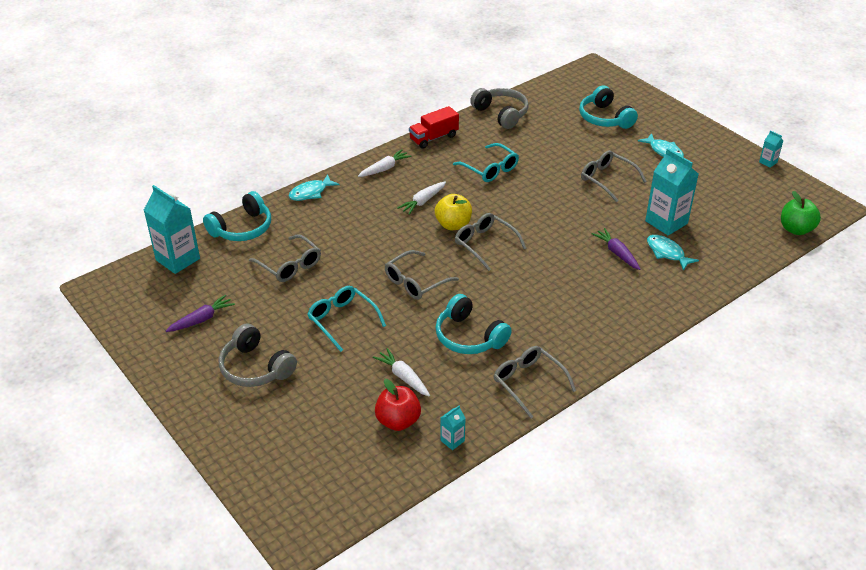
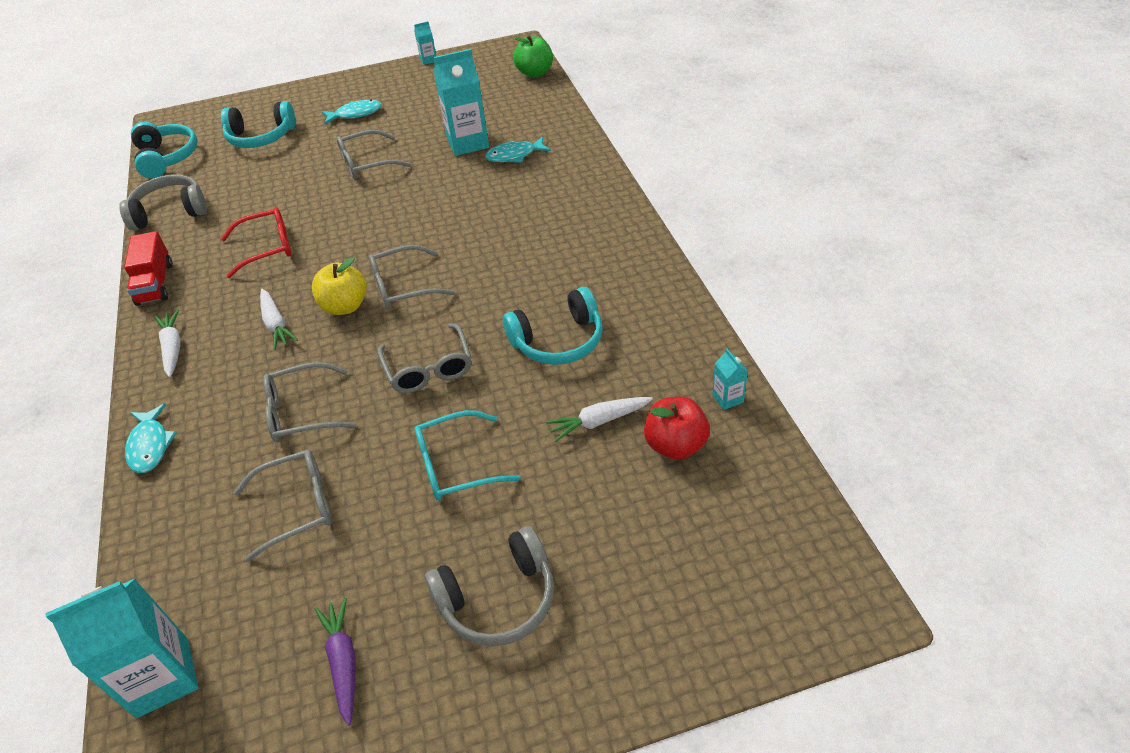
camera: 65 degrees left, 5 degrees up
(242, 228) = (159, 557): turquoise headphones -> turquoise headphones (167, 158)
(490, 169) = (266, 248): turquoise glasses -> red glasses
(529, 383) = (660, 308): grey glasses -> grey glasses (302, 412)
(616, 253) = (491, 188): purple carrot -> none

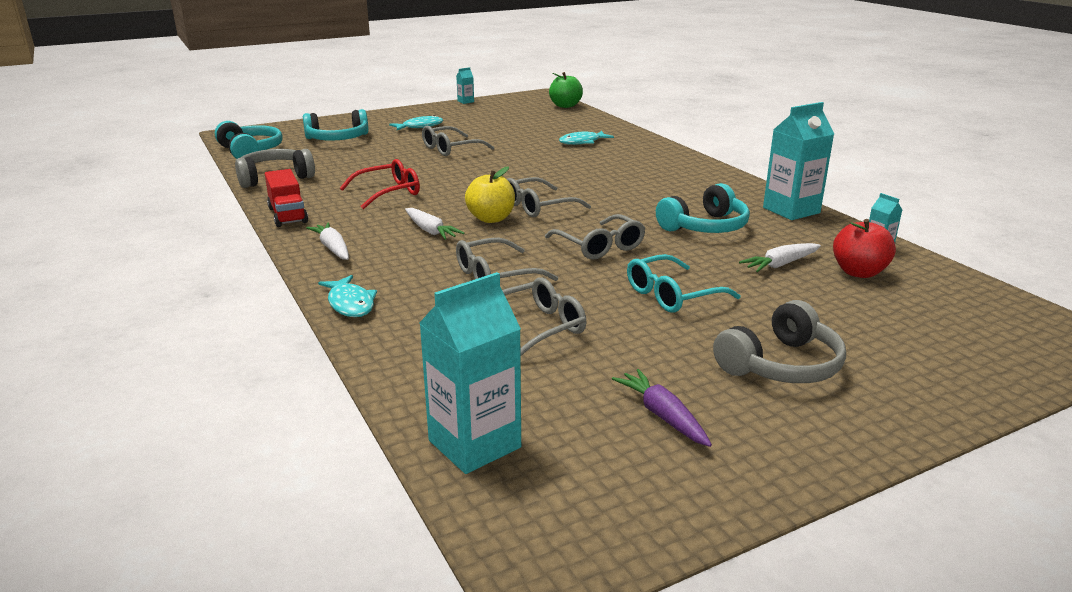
camera: 15 degrees left, 20 degrees down
(468, 143) = (535, 137): turquoise carton -> turquoise carton (791, 210)

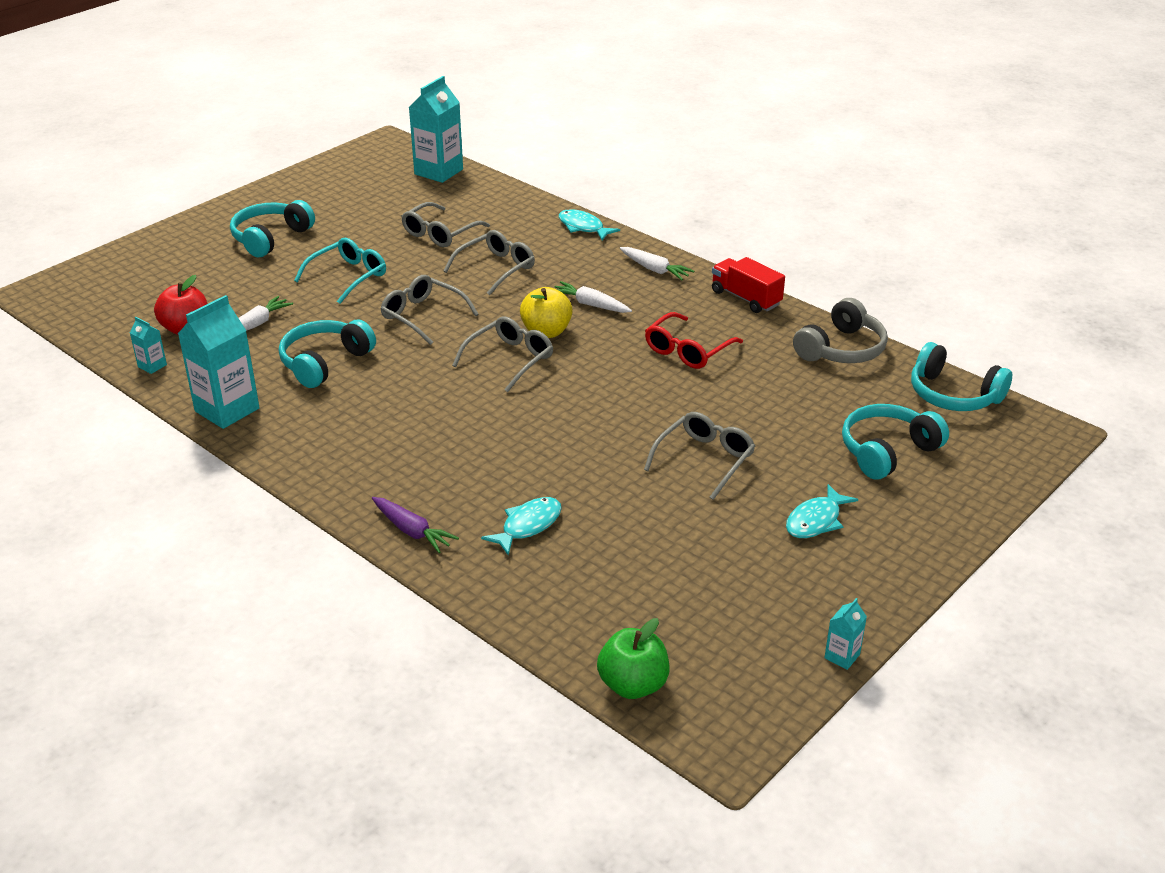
camera: 160 degrees right, 10 degrees up
(662, 415) = (343, 199): purple carrot -> purple carrot (412, 531)
(781, 365) = (270, 238): grey headphones -> turquoise headphones

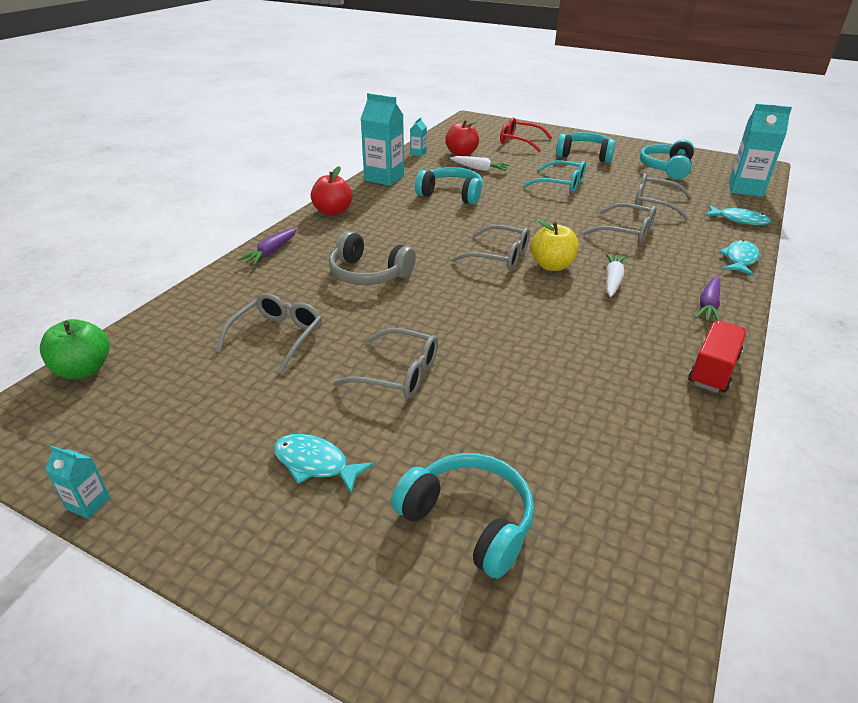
camera: 75 degrees right, 0 degrees up
(315, 468) = (333, 211): none -> red apple
(423, 316) = (533, 215): grey glasses -> grey glasses (277, 337)
(528, 526) = (283, 295): turquoise fish -> turquoise fish (739, 220)
(655, 270) = (708, 306): white carrot -> purple carrot
(688, 350) = (580, 342): red glasses -> red glasses (520, 141)
(841, 349) = (671, 459): grey headphones -> grey headphones (369, 274)
(953, 395) = (643, 594): turquoise headphones -> turquoise headphones (666, 168)

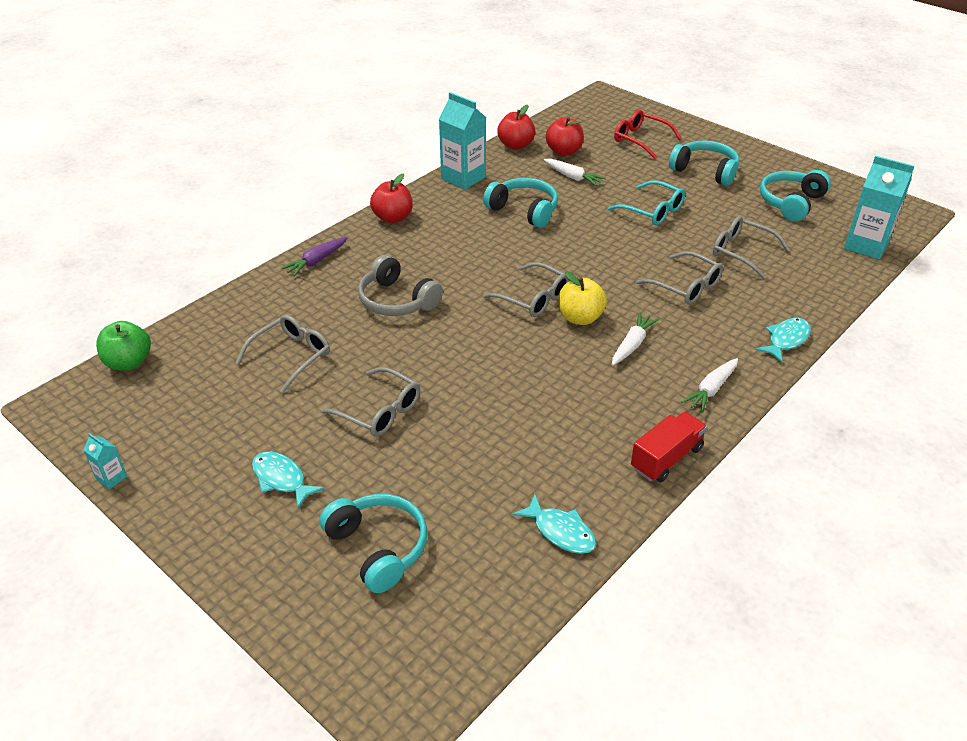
camera: 15 degrees right, 5 degrees up
(418, 153) = (516, 145): turquoise carton -> red apple
(708, 306) = (711, 390): purple carrot -> white carrot
(739, 220) = (824, 288): turquoise fish -> turquoise fish (560, 531)

